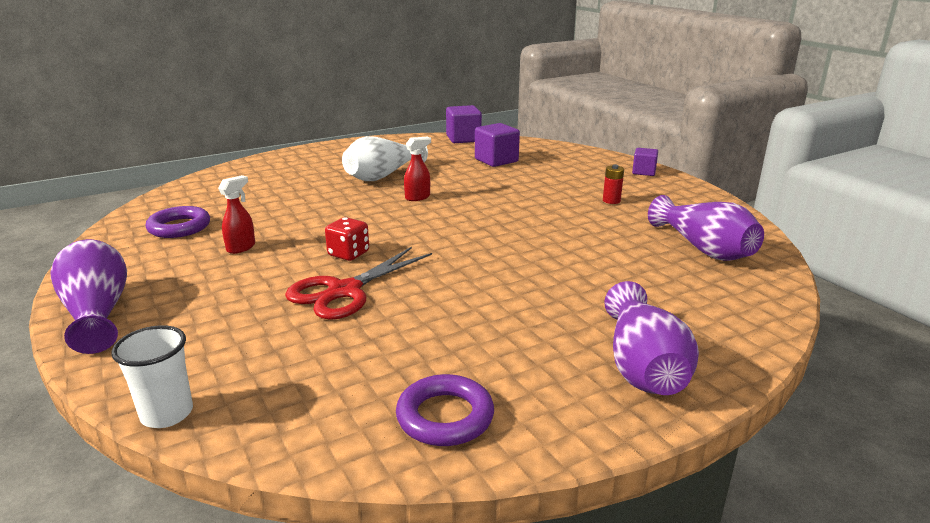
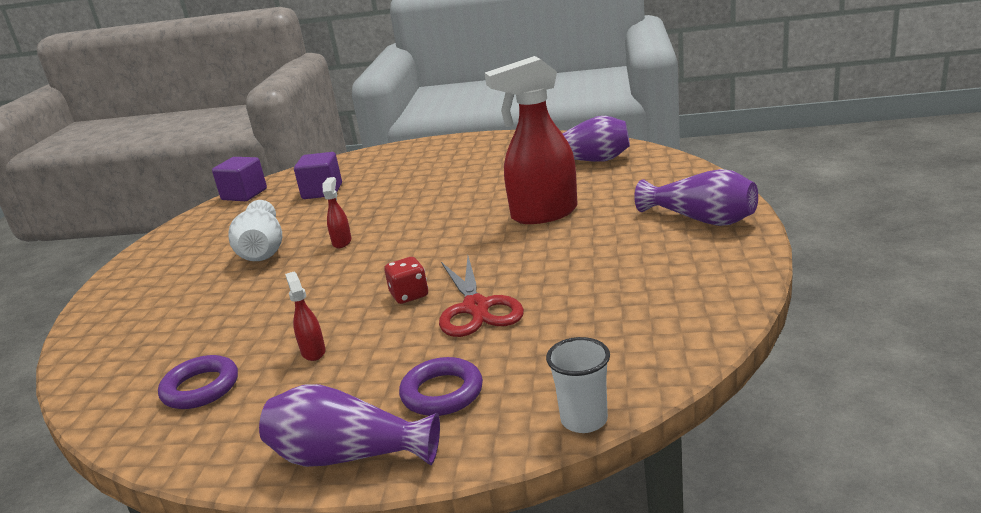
camera: 50 degrees left, 0 degrees up
(445, 416) = (695, 297): purple ring -> purple ring (442, 393)
(553, 265) = (543, 214): none -> red spray bottle
(611, 201) = (473, 168): red battery -> none
(643, 172) = (443, 144): purple cube -> none

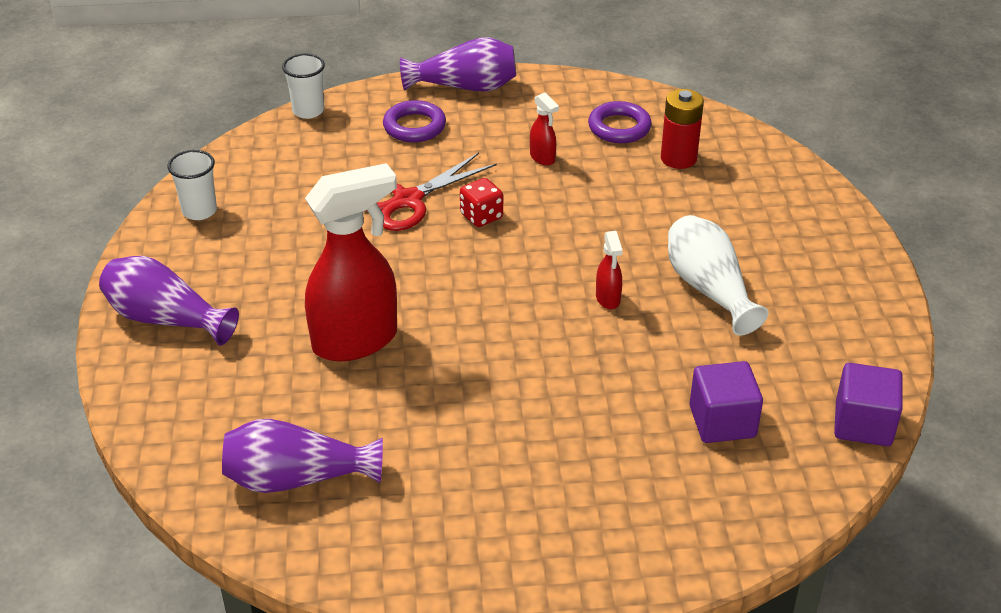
camera: 165 degrees right, 15 degrees up
(176, 351) = (678, 158): none -> red battery
(476, 308) = (407, 200): red scissors -> red scissors turned 105 degrees counterclockwise
(701, 296) = (199, 211): none -> white cup

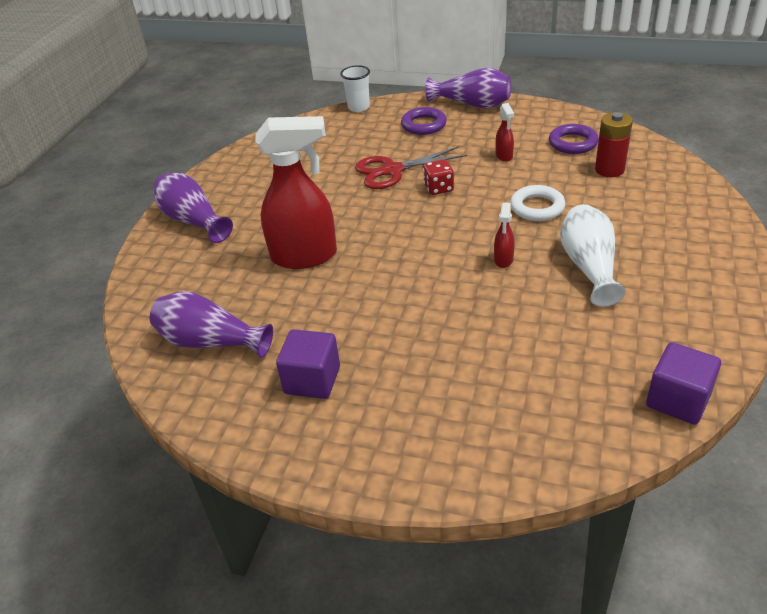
camera: 25 degrees right, 0 degrees up
(199, 211) = (254, 158): white cup -> none
(615, 223) = (537, 207): none -> white ring
(722, 421) = (551, 371): purple cube -> purple cube (312, 380)

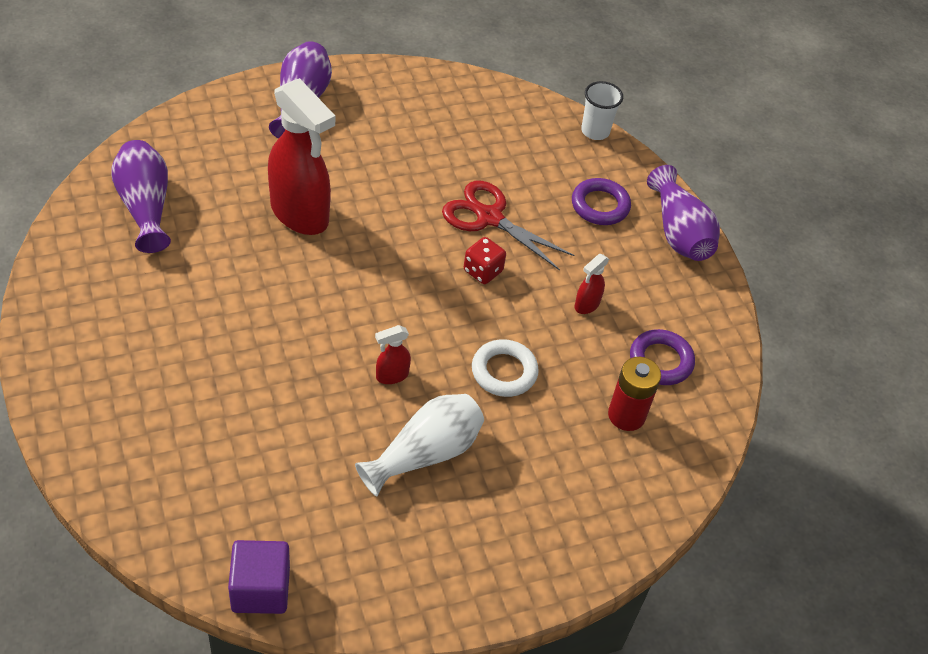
camera: 45 degrees right, 10 degrees up
(312, 380) = (138, 301): purple cube -> none

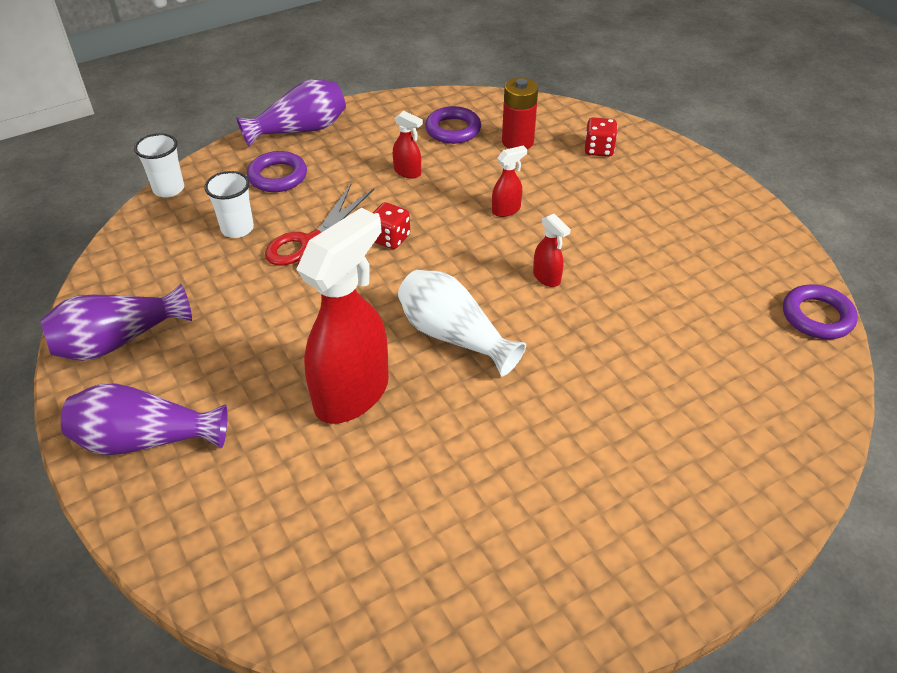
camera: 95 degrees left, 5 degrees down
(145, 206) = (386, 561): purple vase -> purple vase (118, 341)
(260, 589) = (817, 316): purple cube -> purple ring
(425, 454) = (620, 243): white vase -> white vase (454, 336)
(504, 372) = (506, 210): white ring -> red spray bottle
(525, 170) = (237, 229): none -> white cup
(596, 491) = (598, 150): none -> red dice

